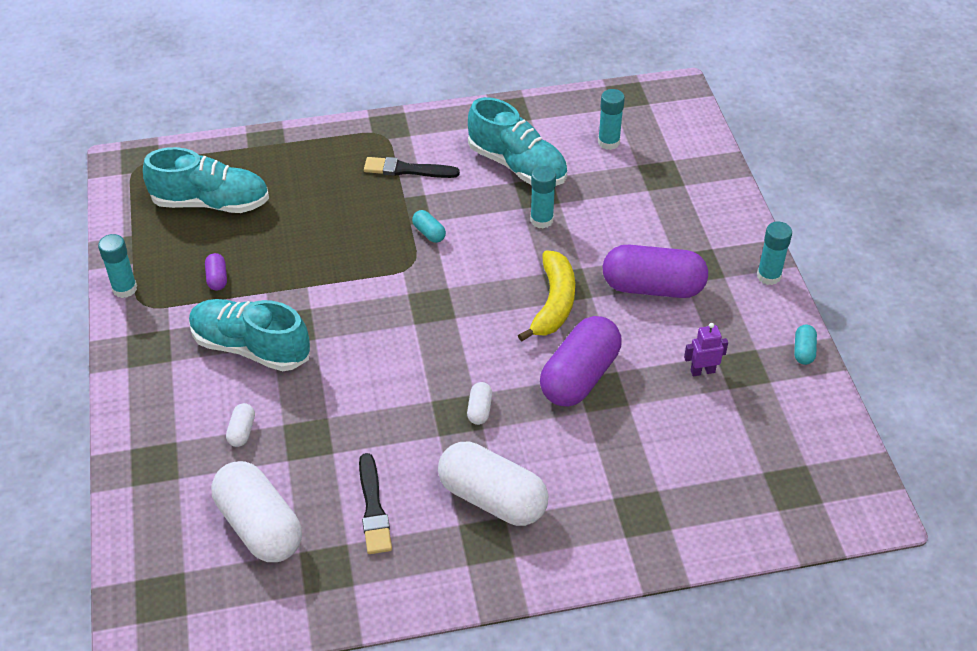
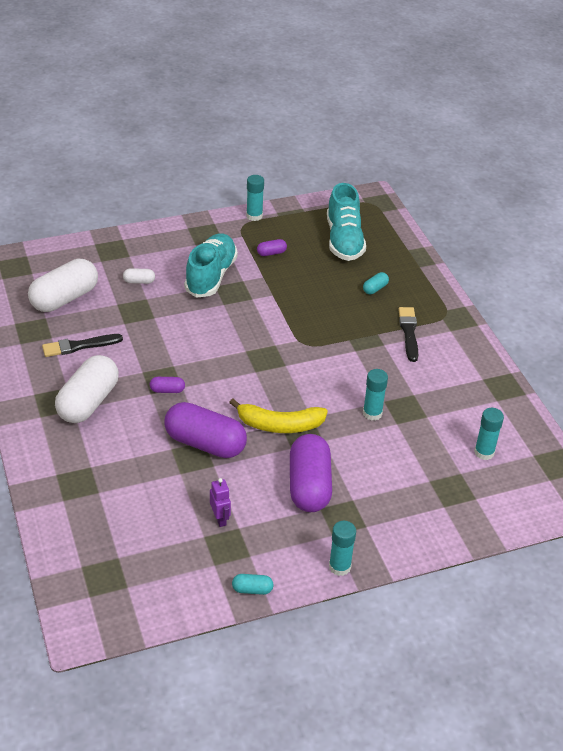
camera: 80 degrees right, 5 degrees down
(429, 233) = (341, 350): turquoise capsule -> turquoise capsule (375, 289)
(479, 409) = (167, 390): white capsule -> purple capsule
(517, 165) = (434, 395): turquoise shoe -> none

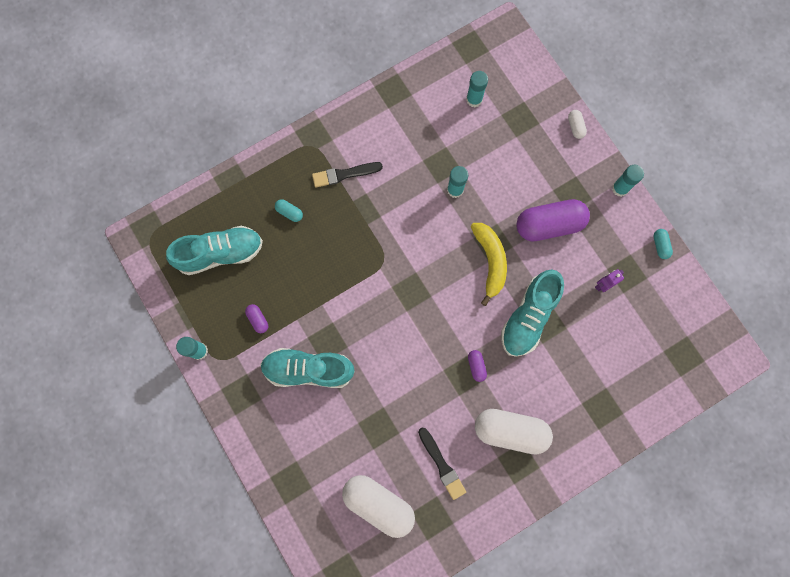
camera: 100 degrees left, 35 degrees up
(139, 281) = (334, 438): white capsule -> white capsule (575, 127)
(205, 443) = (528, 317): purple capsule -> turquoise shoe

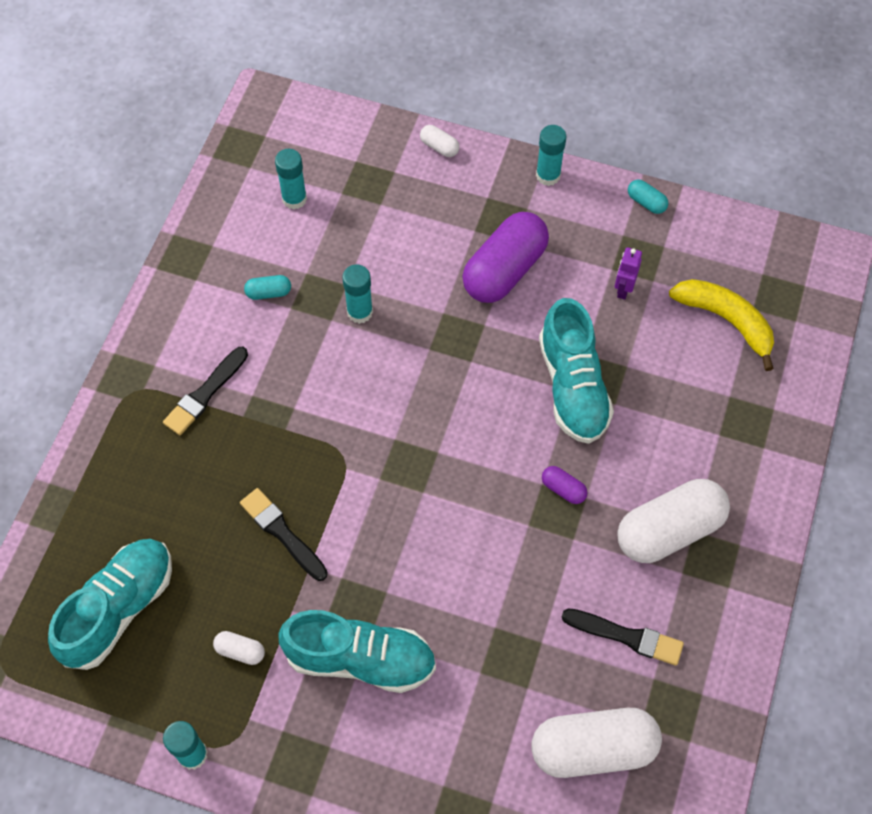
camera: 40 degrees left, 15 degrees down
(258, 319) = (240, 651): purple capsule -> white capsule
(289, 212) = (171, 490): turquoise capsule -> turquoise capsule (268, 292)
(308, 369) = (360, 659): turquoise shoe -> turquoise shoe turned 135 degrees counterclockwise
(323, 277) = (282, 533): none -> black brush
(490, 261) = (473, 360): yellow banana -> yellow banana (726, 321)

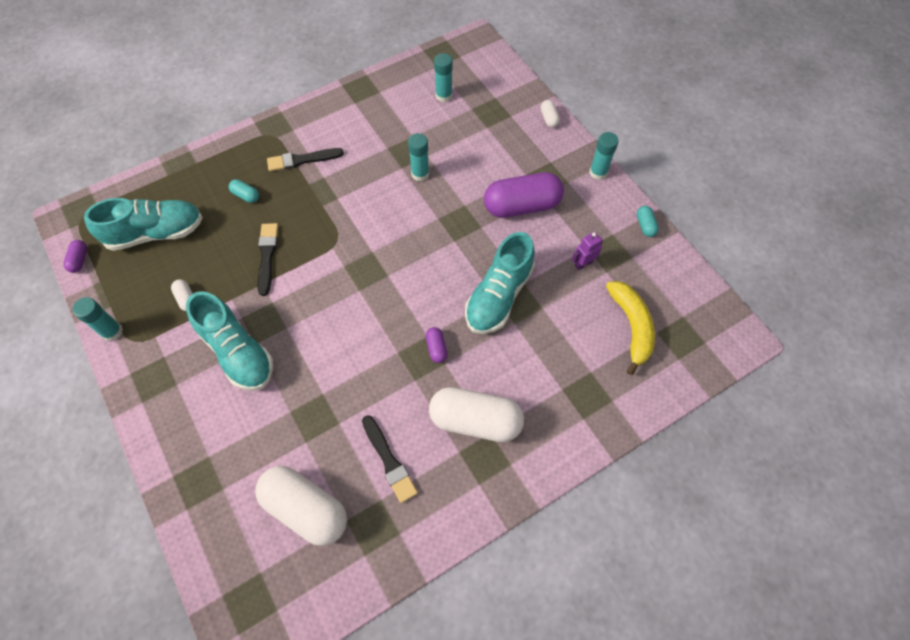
camera: 40 degrees right, 0 degrees up
(58, 711) = (79, 260): none -> purple capsule
(268, 292) = (383, 132): turquoise capsule -> turquoise capsule (246, 195)

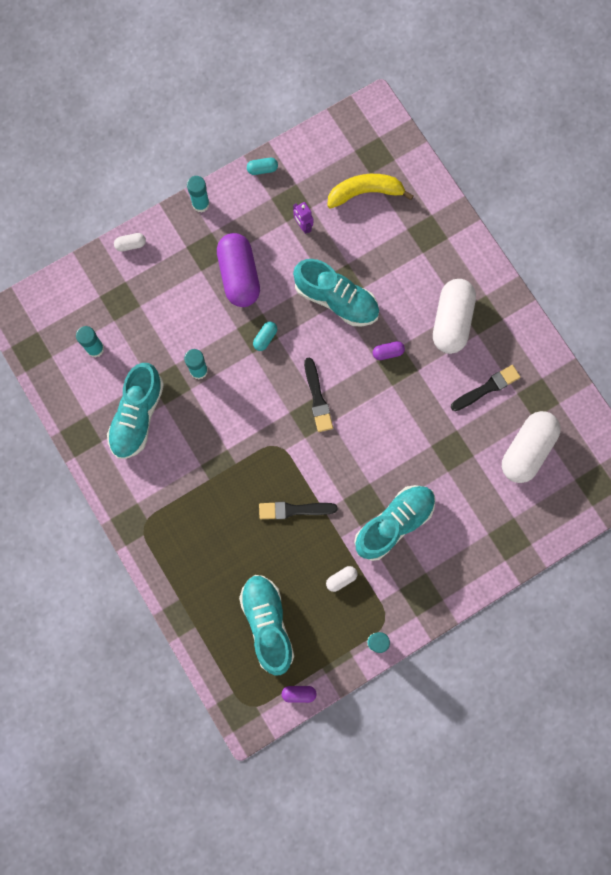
camera: 90 degrees left, 15 degrees up
(246, 195) = (223, 540): turquoise capsule -> turquoise capsule (265, 338)
(302, 160) = (178, 489): black brush -> black brush (317, 398)
(376, 128) = (137, 416): none -> turquoise shoe

